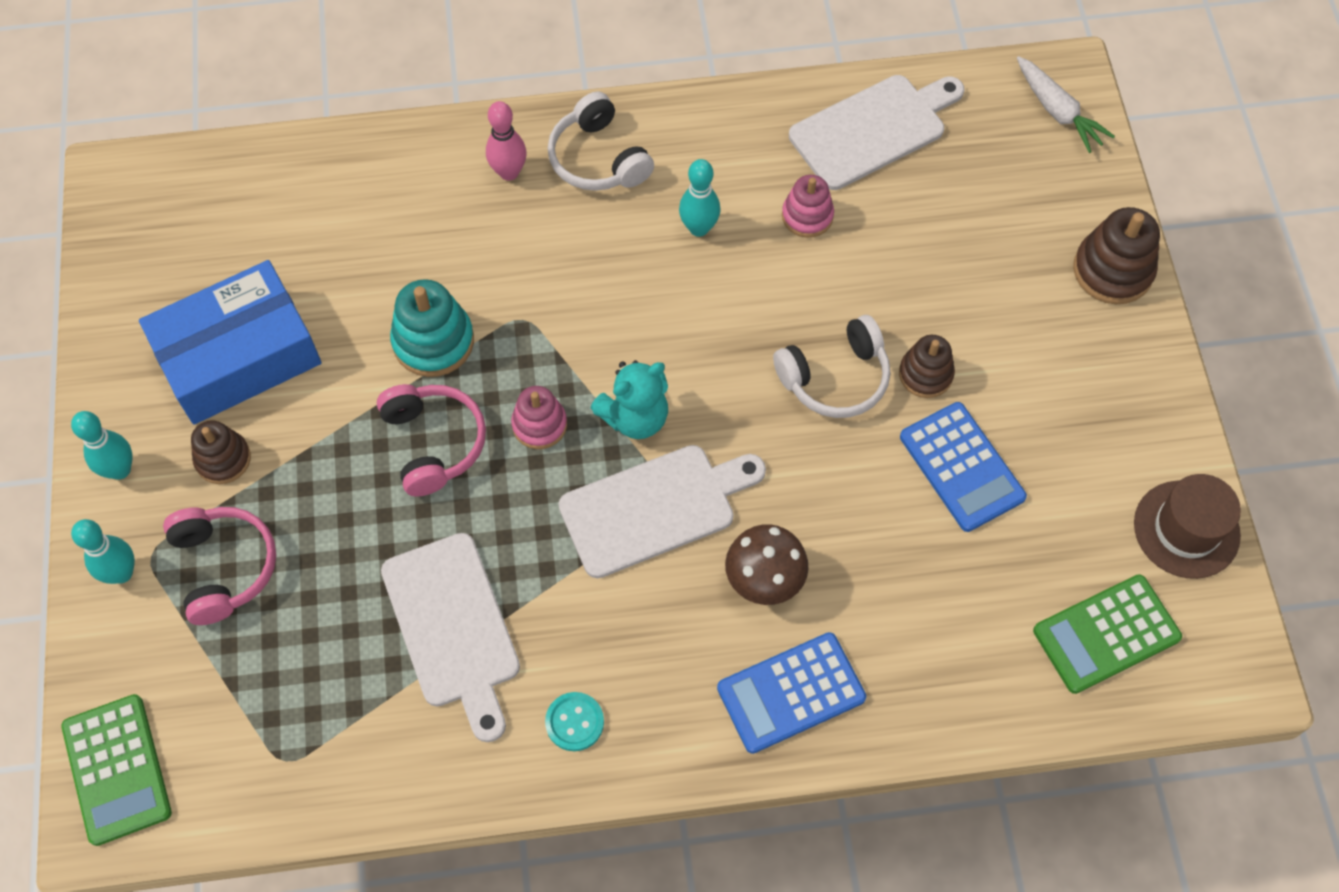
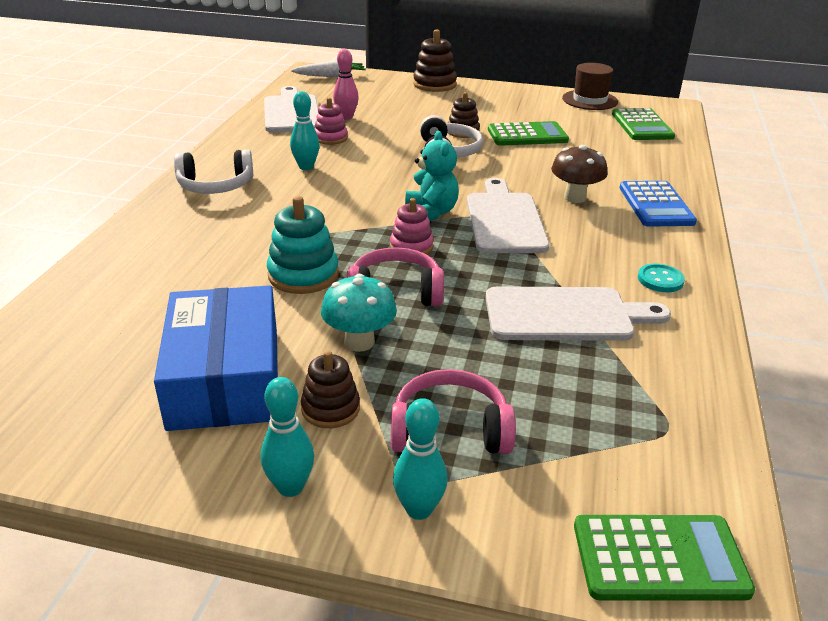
camera: 70 degrees left, 30 degrees down
(330, 443) = (359, 342): none -> turquoise mushroom
(509, 172) = (187, 217): pink bowling pin -> pink bowling pin (346, 117)
(961, 467) = (527, 135): blue calculator -> green calculator

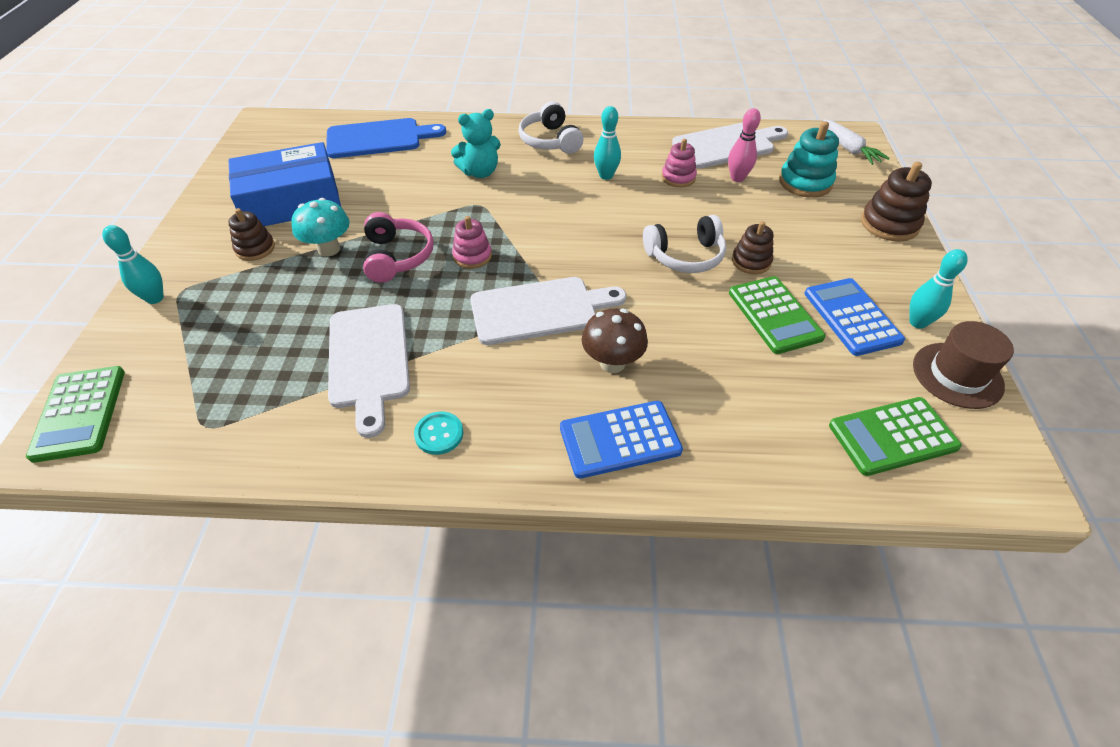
camera: 80 degrees right, 15 degrees up
(106, 298) = (379, 138): none -> blue cutting board
(290, 487) = (186, 246): turquoise bowling pin -> turquoise bowling pin (917, 322)
(303, 275) = (417, 208): turquoise stacking toy -> turquoise stacking toy (805, 182)
(431, 213) = (539, 260): turquoise teddy bear -> turquoise teddy bear (480, 172)
(450, 430) = (225, 304): pink headphones -> none
(533, 114) = (851, 317): none -> blue calculator

